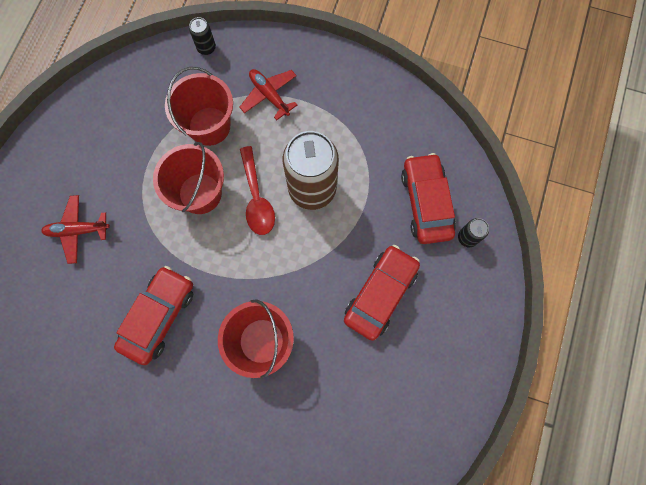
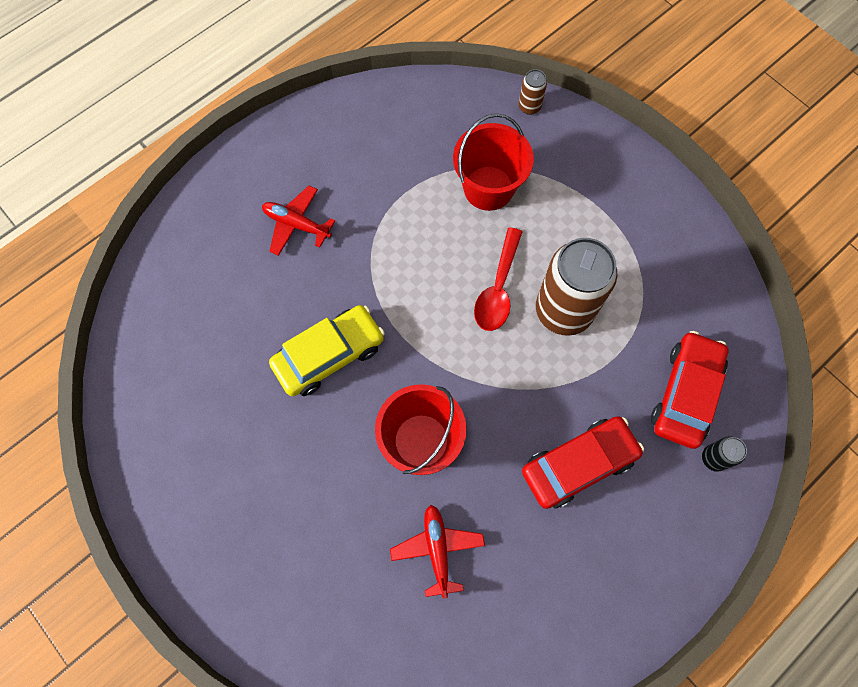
camera: 30 degrees right, 5 degrees down
(159, 316) = (329, 355): red car -> yellow car
(200, 193) = (440, 252): red bucket -> none
(206, 48) = (529, 107): black can -> brown can
(269, 95) = (570, 189): red plane -> red plane (437, 549)

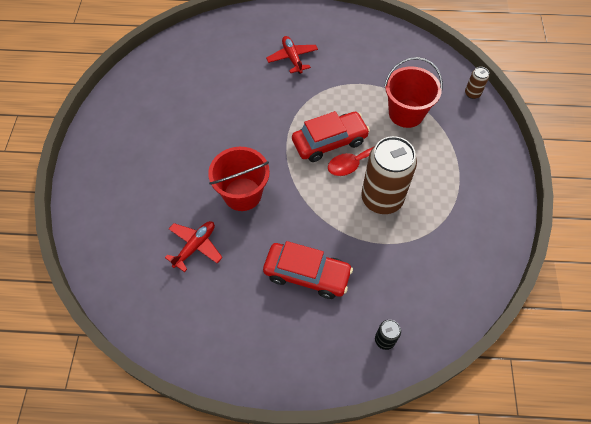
camera: 45 degrees right, 10 degrees down
(329, 355) = (244, 122): yellow car -> none
(685, 393) = (405, 294): red car -> red car (329, 142)

